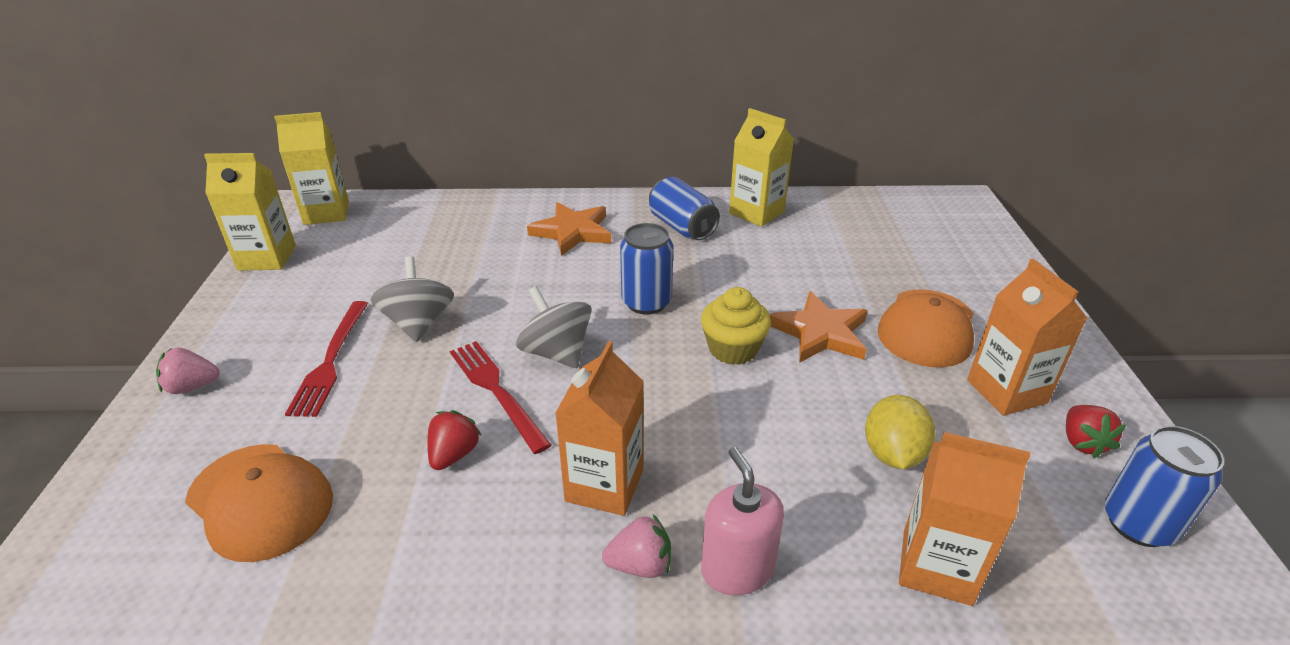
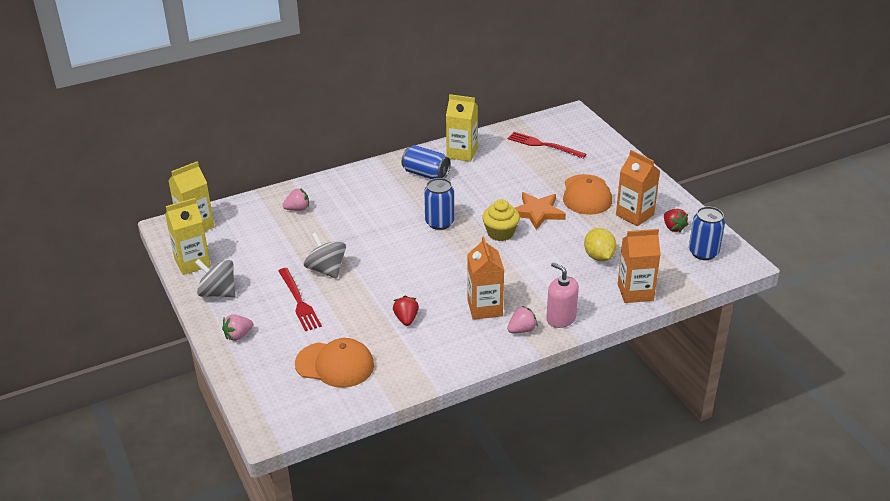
camera: 25 degrees left, 0 degrees up
(468, 226) = (297, 209): none -> pink strawberry
(497, 391) = (401, 288): red fork -> red fork (544, 145)
(556, 352) = (414, 261): grey spinning top -> grey spinning top (218, 293)
(572, 232) = (364, 195): orange star -> none

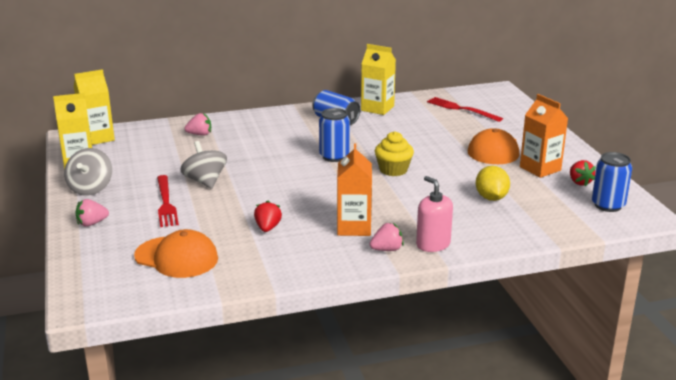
camera: 10 degrees right, 10 degrees down
(218, 293) = (90, 188): grey spinning top -> grey spinning top turned 120 degrees counterclockwise
(537, 212) = (437, 158): orange star -> none
(635, 292) = (522, 230): orange carton -> none

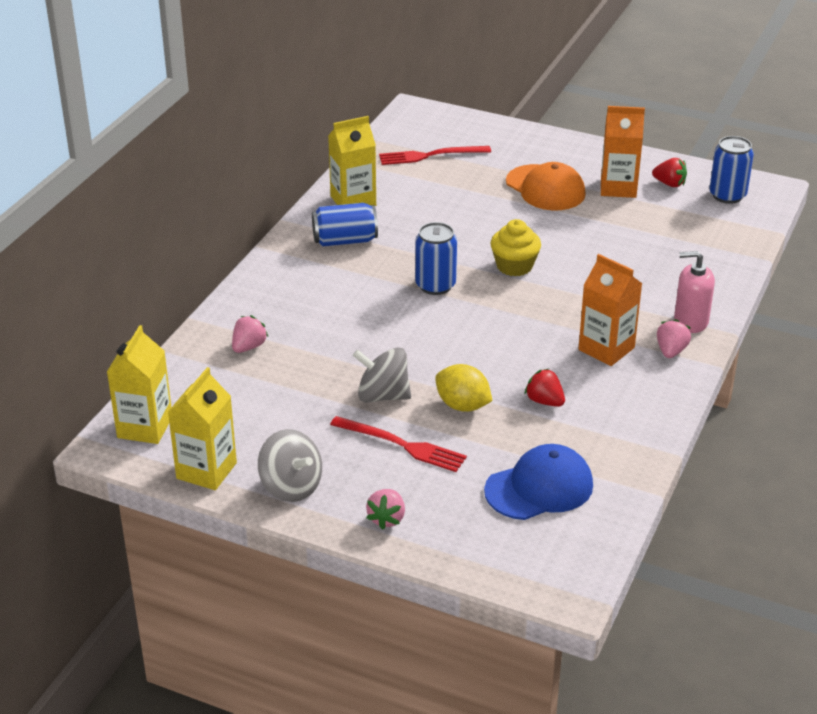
camera: 50 degrees left, 10 degrees up
(176, 257) = (539, 488): orange cap -> blue cap
(491, 198) = (642, 244): yellow lemon -> yellow lemon (462, 405)

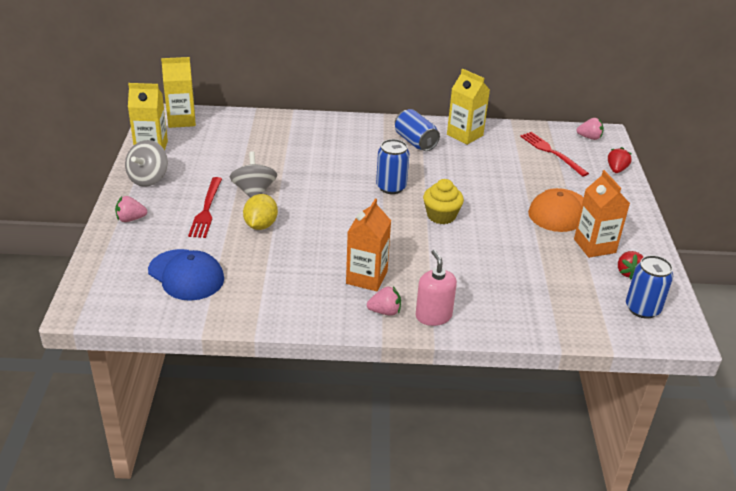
camera: 65 degrees right, 0 degrees up
(248, 347) = (276, 134): pink strawberry -> pink strawberry (589, 137)
(544, 401) = (285, 260): red strawberry -> red strawberry (616, 170)

